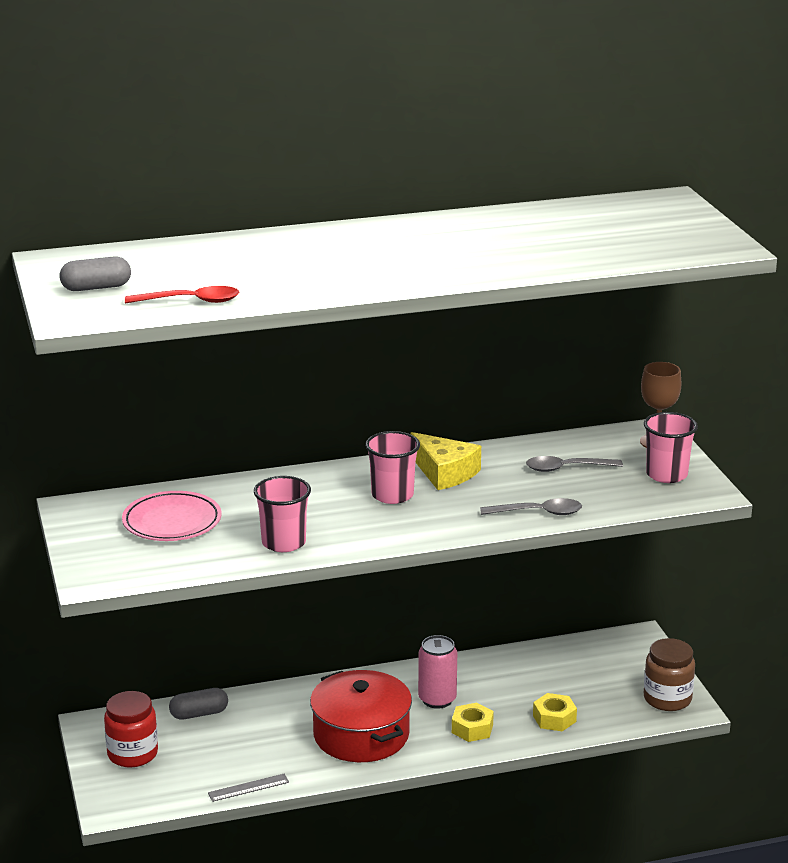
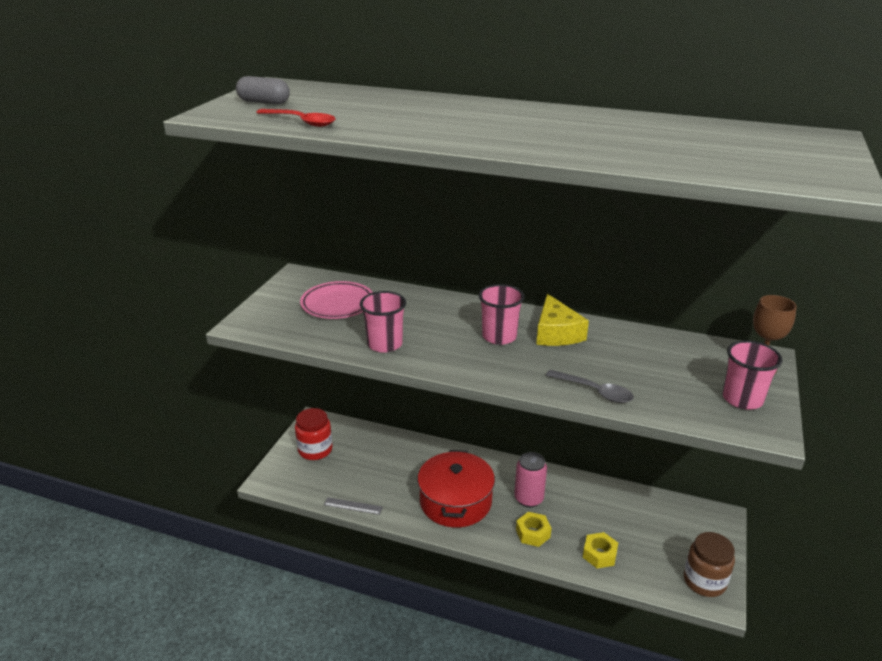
camera: 35 degrees right, 5 degrees up
(199, 714) = (376, 440): grey capsule -> none
(566, 468) = (657, 363): grey spoon -> none

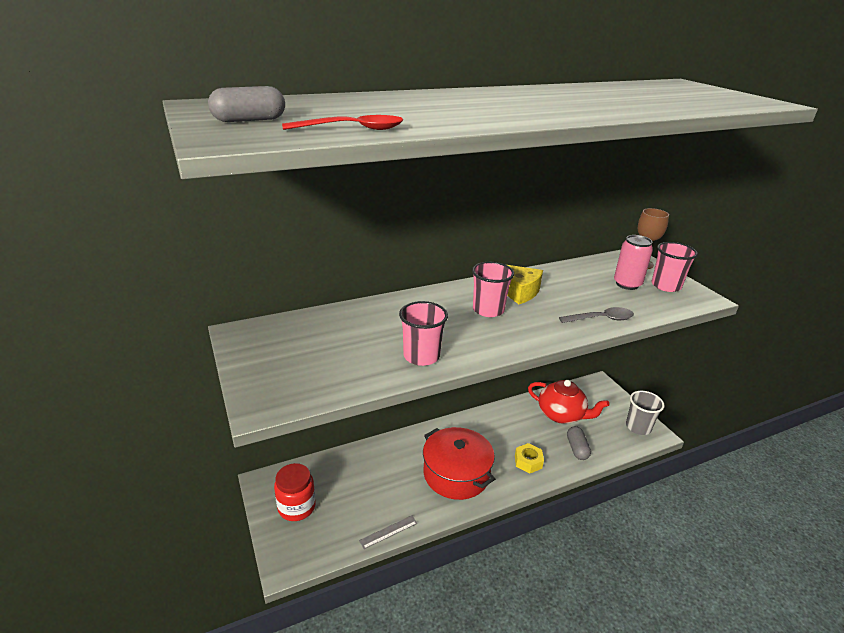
camera: 45 degrees left, 0 degrees up
(337, 304) = (324, 342): pink plate -> none
(528, 499) = (497, 439): pink can -> pink can (627, 284)
(599, 554) = (577, 449): yellow nut -> grey capsule
(627, 518) = (561, 415): none -> red teapot
(704, 581) = (638, 427): brown jar -> grey cup

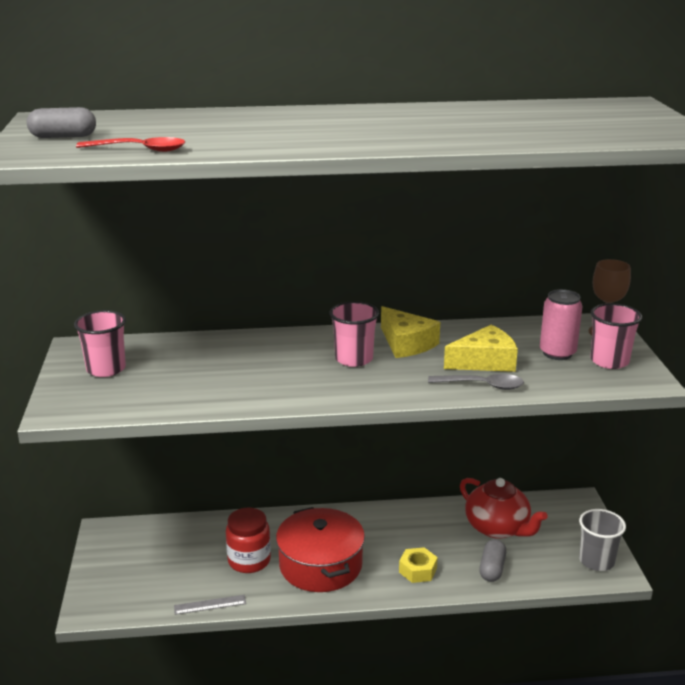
camera: 20 degrees right, 5 degrees down
(296, 507) = (126, 561): red jar -> red jar (249, 560)
(421, 356) = (241, 393): pink cup -> pink cup (106, 369)
(585, 298) = (484, 361): none -> yellow cheese

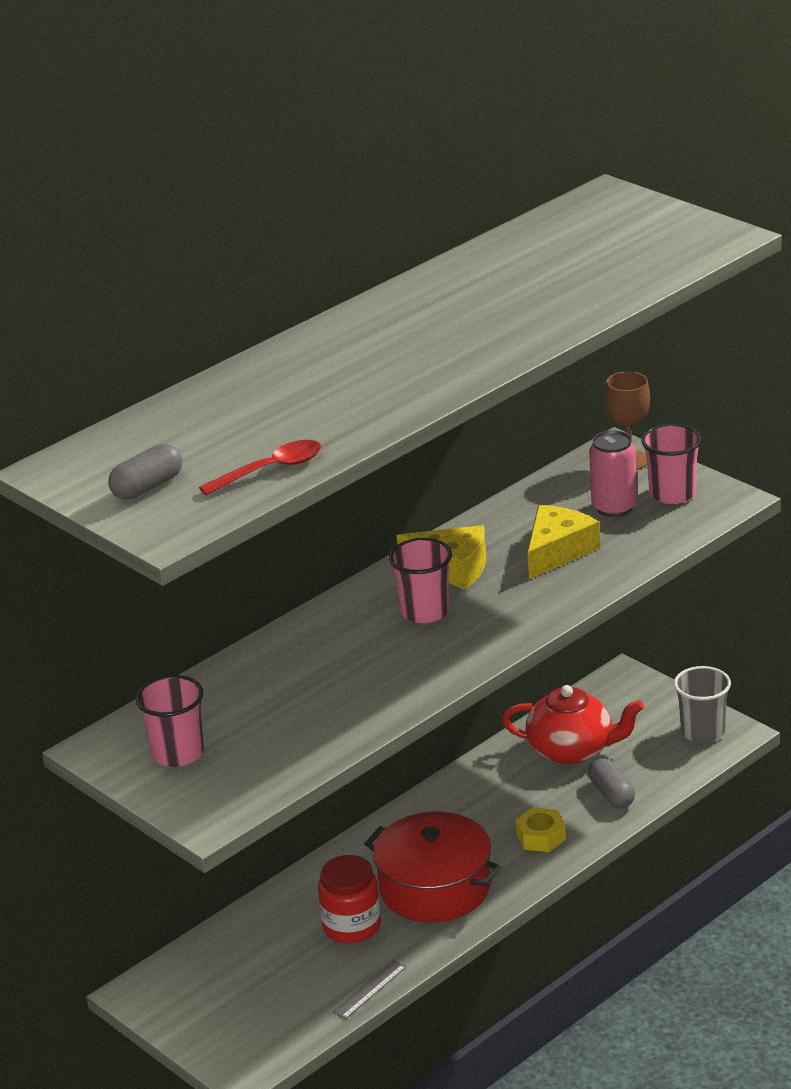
camera: 35 degrees left, 5 degrees up
(482, 385) = (589, 579): grey spoon -> none

